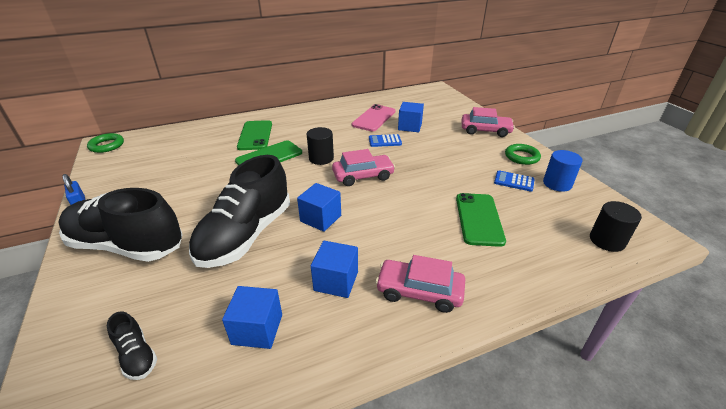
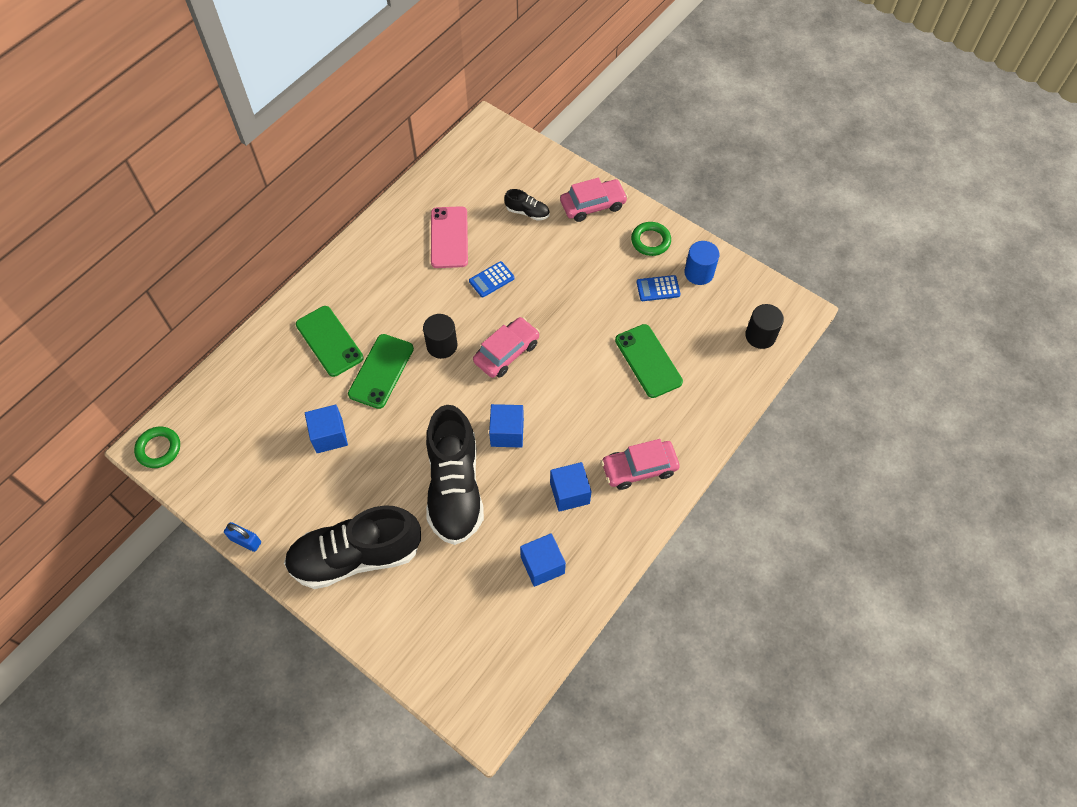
camera: 30 degrees left, 25 degrees up
(137, 355) = (474, 631): black shoe -> black shoe (527, 212)
(410, 126) = (503, 236): blue cube -> blue cube (329, 436)

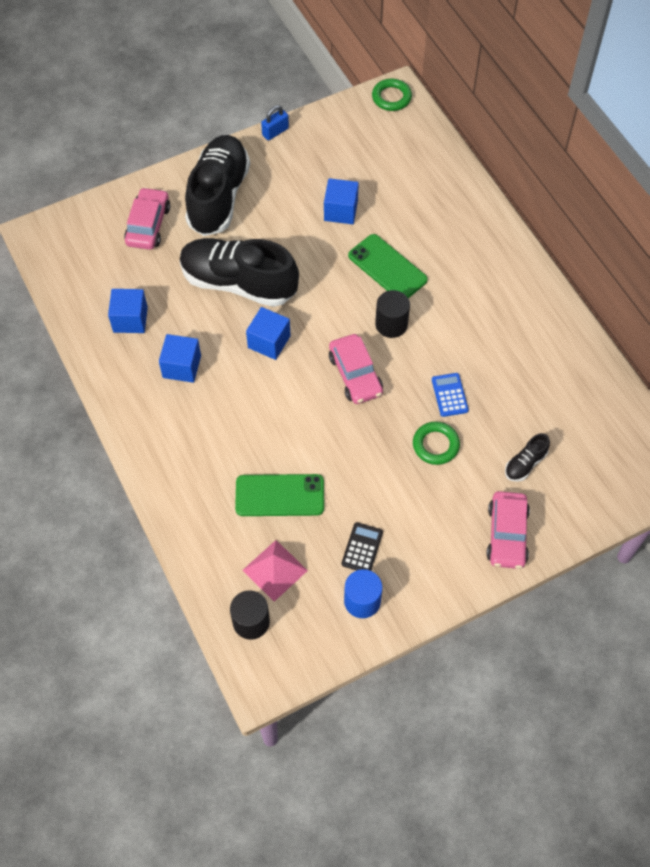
camera: 115 degrees right, 0 degrees up
(329, 341) = (441, 239): green phone -> none
(449, 237) = (522, 377): pink phone -> none
(639, 468) = (171, 433): pink car -> pink car (148, 225)
(650, 241) = (429, 572): green ring -> green ring (435, 445)
(658, 288) = (362, 548): blue calculator -> black calculator
(711, 338) = (274, 570): none -> pink pyramid

